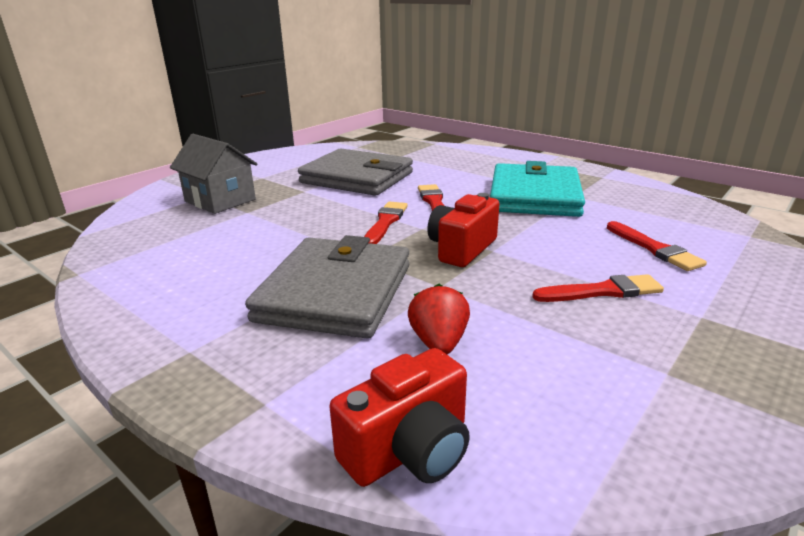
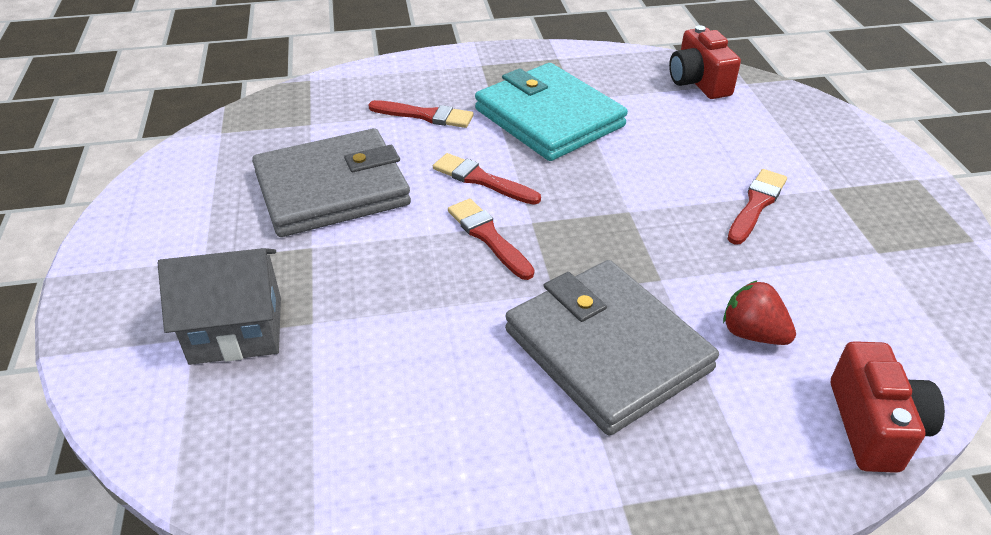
camera: 50 degrees left, 15 degrees up
(461, 249) = (606, 226): red camera -> red camera (698, 82)
(654, 249) = (719, 135): red brush -> red brush (425, 115)

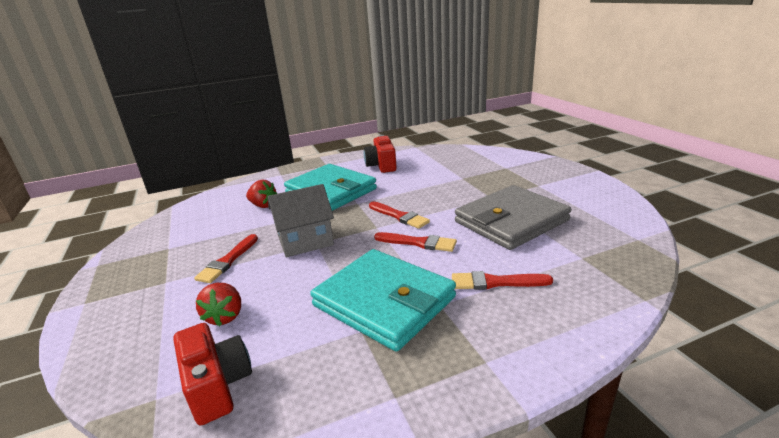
camera: 170 degrees right, 15 degrees down
(236, 330) = (491, 171): grey house -> grey house (305, 241)
(607, 349) = (331, 191): grey wallet -> turquoise wallet
(720, 132) = (225, 316): none -> red strawberry
(874, 426) = (228, 191): red camera -> red camera (381, 166)

